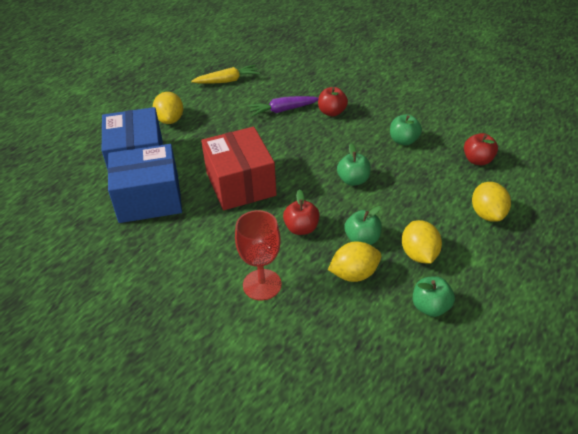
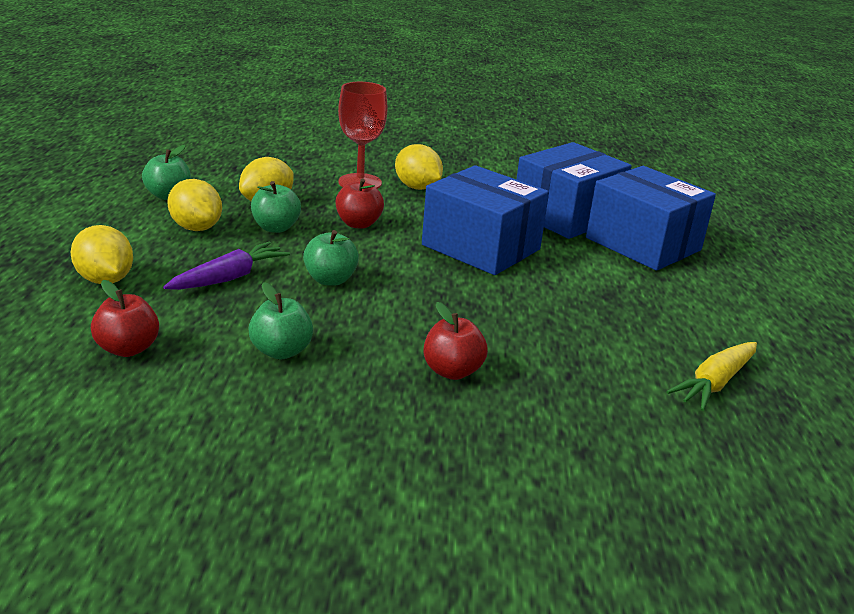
camera: 145 degrees right, 15 degrees down
(170, 120) = (690, 297): yellow lemon -> yellow lemon (417, 187)
(240, 184) = (481, 247): red box -> blue box
(282, 110) = (543, 353): purple carrot -> purple carrot (229, 278)

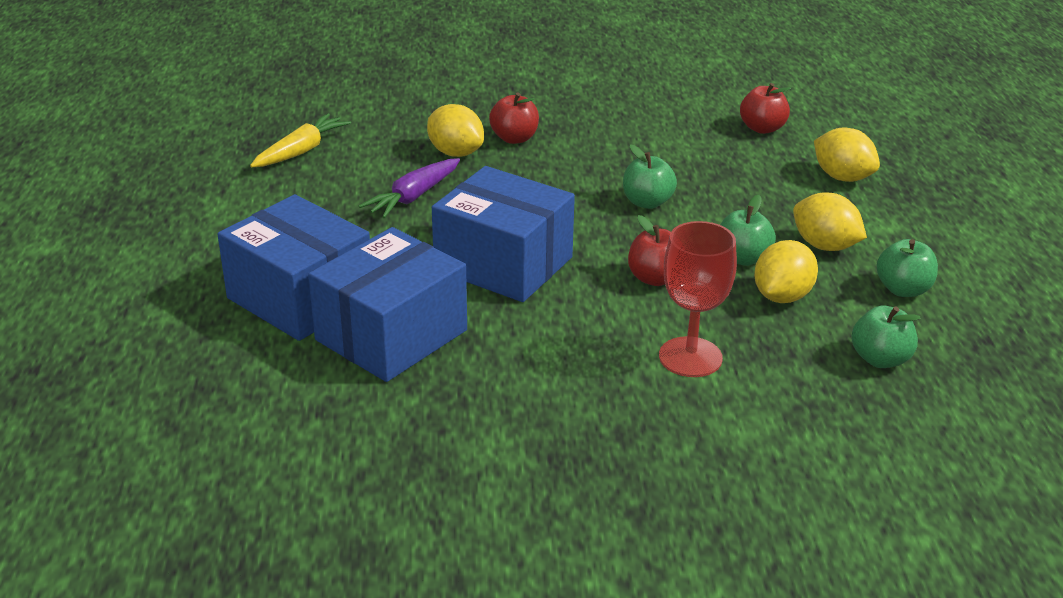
camera: 175 degrees right, 5 degrees up
(229, 278) = (740, 193): purple carrot -> purple carrot (413, 197)
(281, 351) = (650, 138): green apple -> green apple (880, 359)
(417, 187) = (607, 361): yellow lemon -> yellow lemon (455, 153)

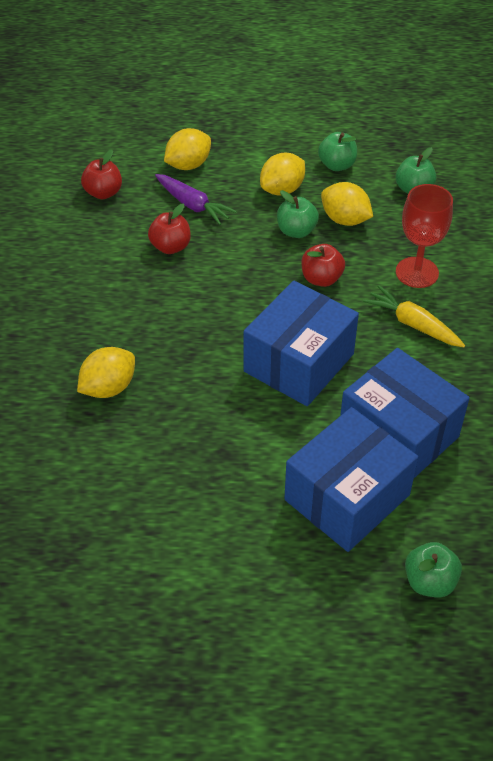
camera: 85 degrees left, 15 degrees up
(301, 151) = (82, 511): yellow carrot -> yellow carrot (413, 324)
(413, 197) = (186, 419): purple carrot -> purple carrot (193, 205)
(514, 138) = (89, 345): red apple -> red apple (170, 247)
(647, 202) = (213, 271): green apple -> green apple (429, 582)

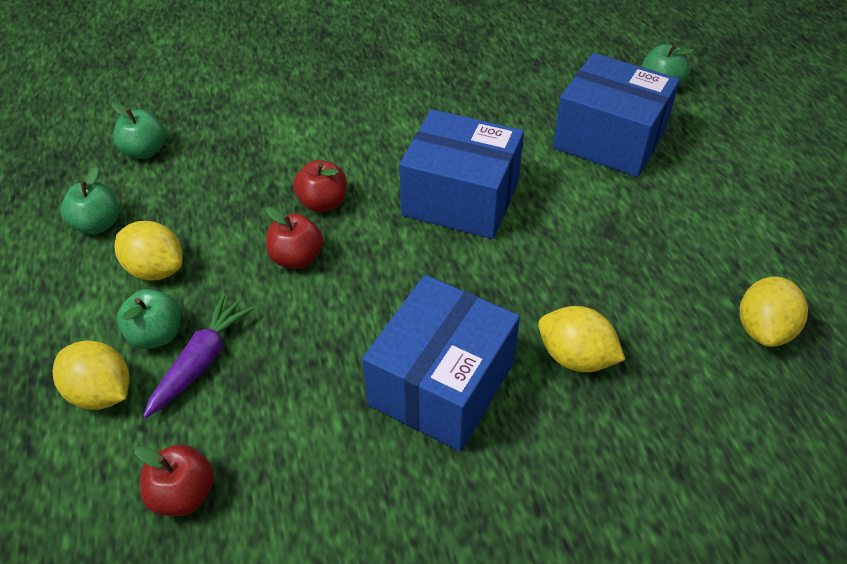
camera: 105 degrees left, 0 degrees up
(170, 247) = (298, 364): red apple -> red apple (297, 258)
(296, 231) = (240, 239): green apple -> green apple (157, 335)
(345, 220) = (211, 200): yellow lemon -> yellow lemon (763, 329)
(398, 434) = (520, 118): blue box -> blue box (441, 384)
(413, 324) = (373, 126): yellow carrot -> none
(417, 272) = (292, 132): red goblet -> none

